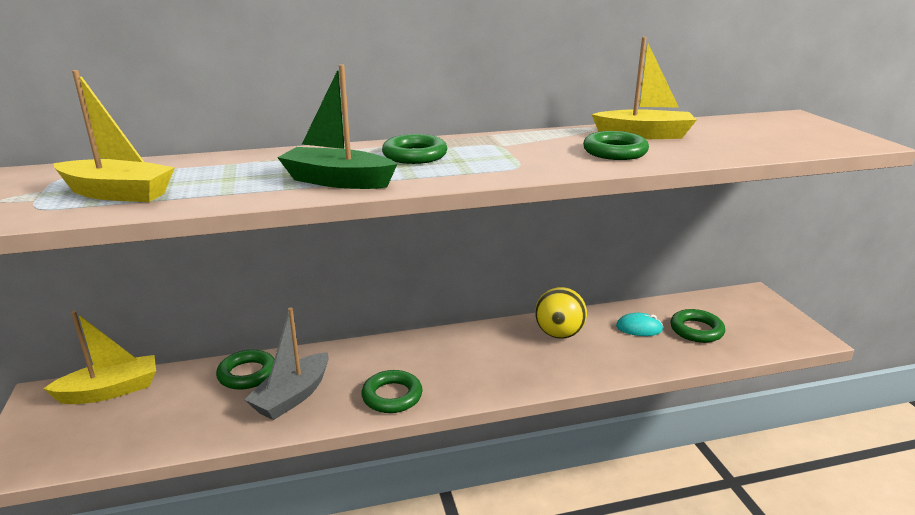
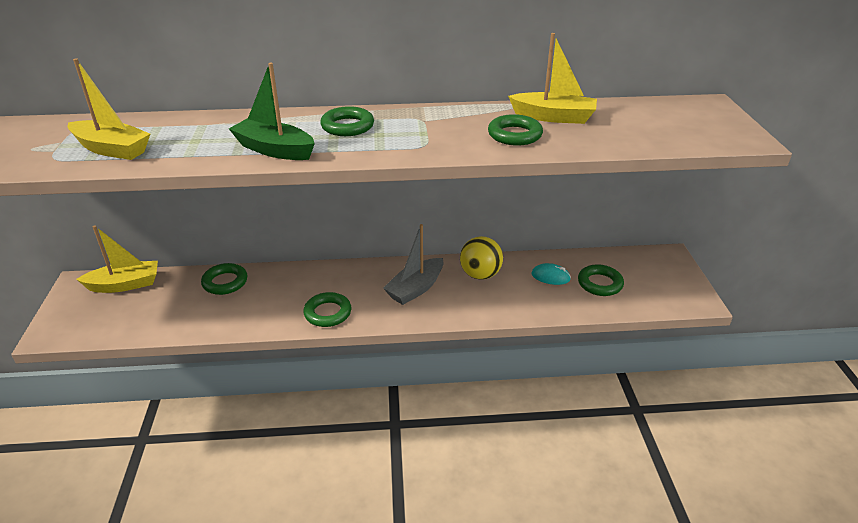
camera: 10 degrees right, 10 degrees up
(292, 396) = (253, 304): grey boat -> grey boat (415, 288)

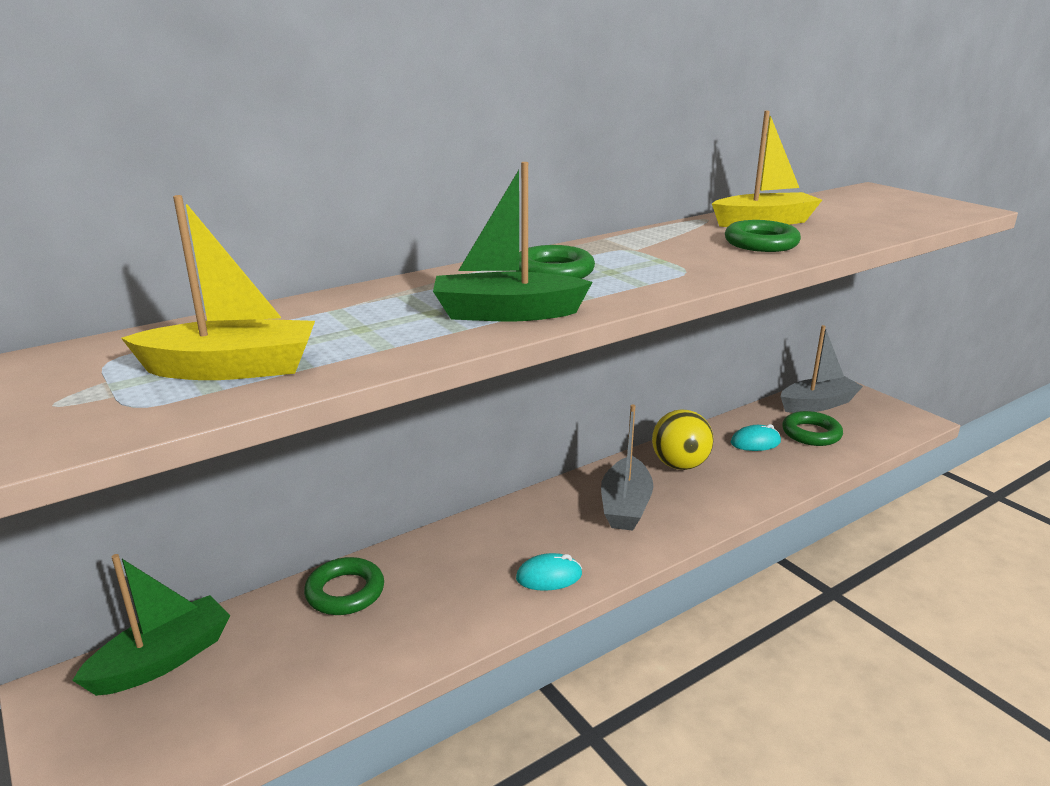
camera: 30 degrees left, 10 degrees down
(125, 285) = (163, 660): yellow boat -> green boat
(328, 313) = (549, 576): green ring -> turquoise mouse
(634, 264) = (817, 404): none -> grey boat

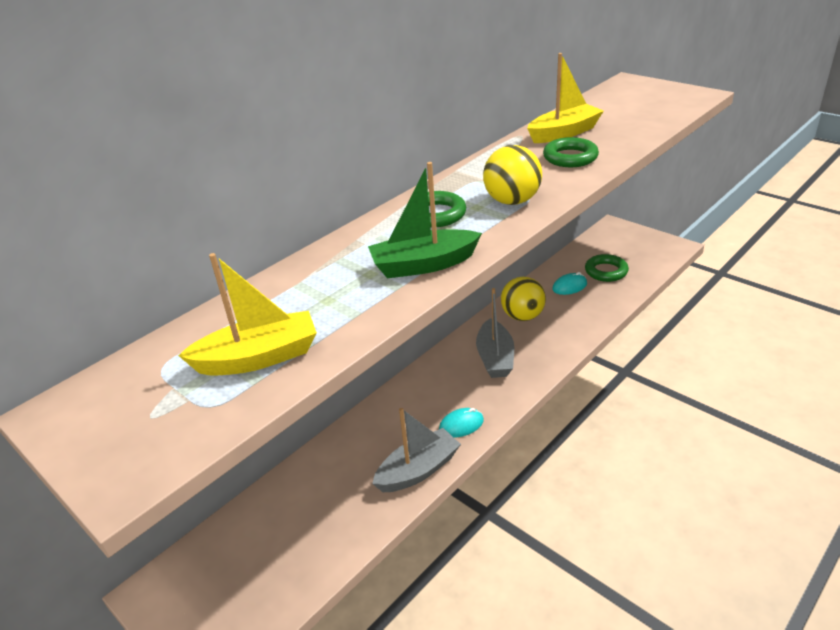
camera: 10 degrees left, 10 degrees up
(163, 660) = (215, 550): green boat -> none
(345, 592) = (322, 469): green ring -> none
(660, 272) = (512, 201): none -> yellow ball
(817, 404) = (604, 245): grey boat -> grey boat (418, 470)

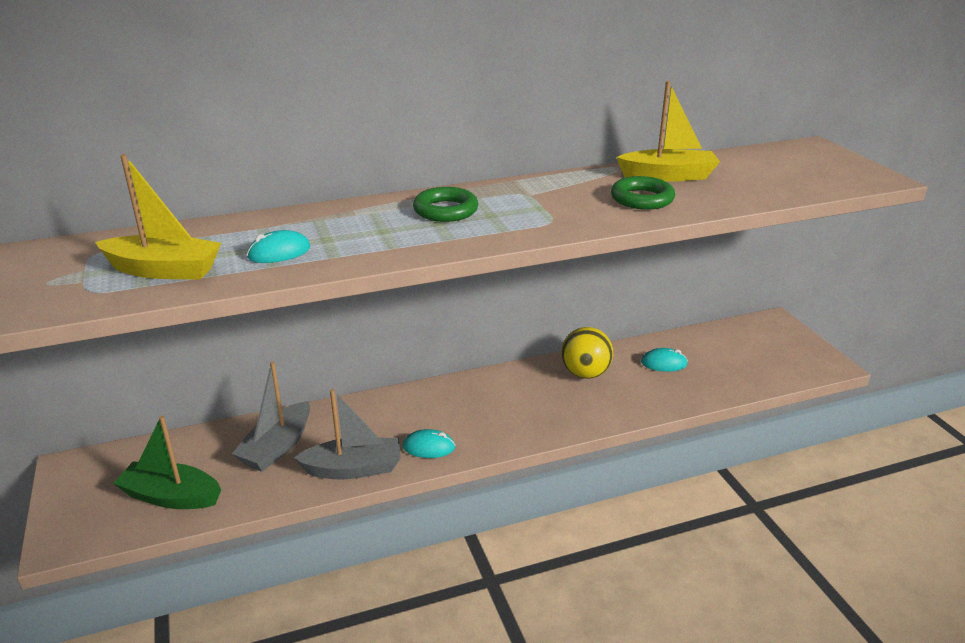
camera: 25 degrees right, 5 degrees down
(345, 301) = (279, 252): none -> turquoise mouse
(423, 265) = (378, 246): green boat -> green boat (171, 496)
(495, 358) = (519, 401): grey boat -> grey boat (277, 447)
(512, 201) = (529, 219): yellow ball -> none
(606, 271) = (720, 362): green ring -> none

